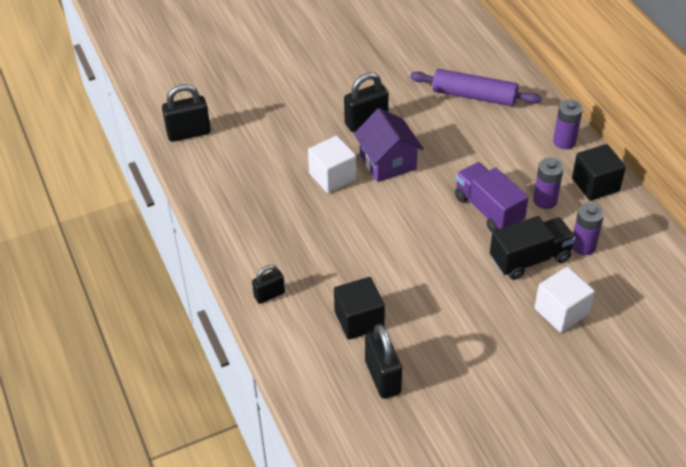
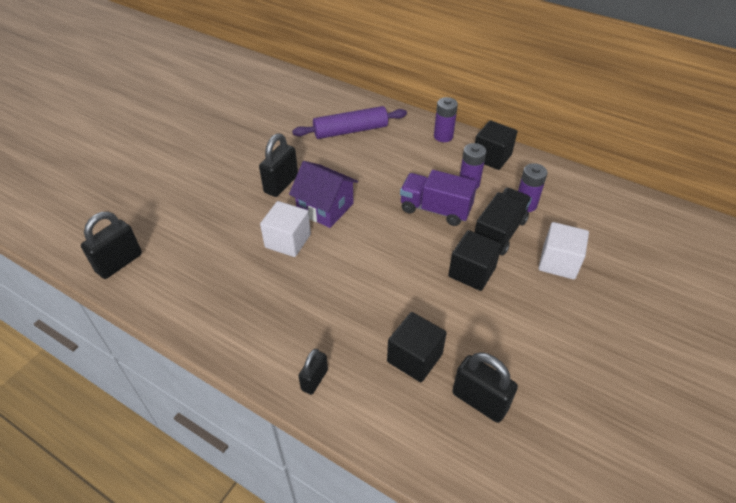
camera: 35 degrees left, 0 degrees up
(470, 279) = (472, 272): none -> black cube

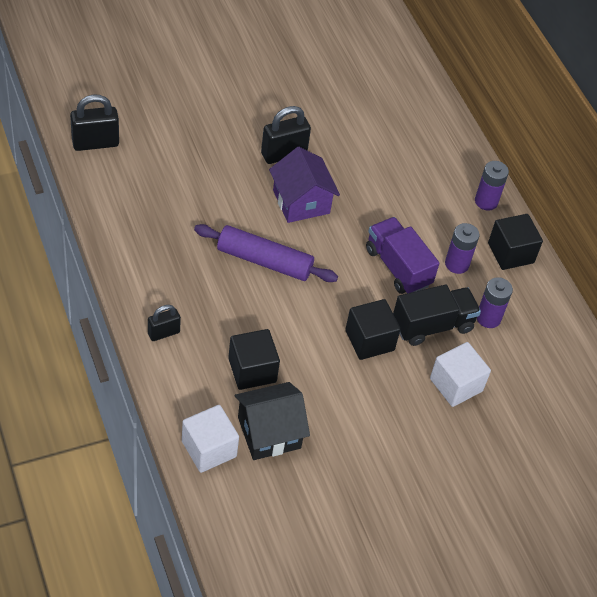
camera: 30 degrees right, 5 degrees up
(288, 241) = (242, 211): white cube -> white cube (209, 449)
(350, 130) = (400, 138): purple rolling pin -> purple rolling pin (264, 261)
(479, 401) = (269, 433): black padlock -> black house

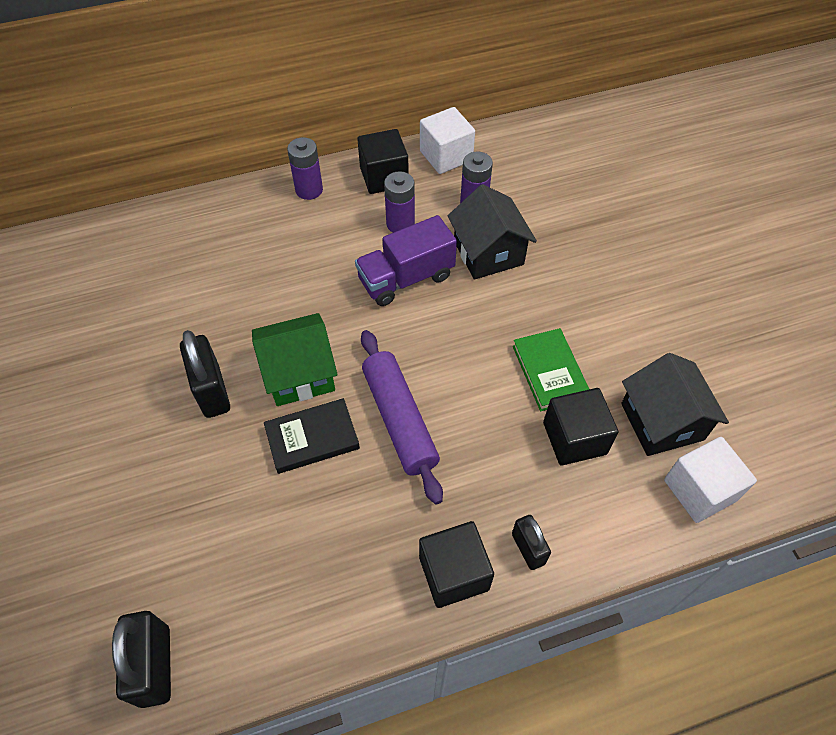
camera: 80 degrees left, 5 degrees up
(247, 211) = (312, 438): none -> black book
(264, 261) = (399, 420): purple rolling pin -> purple rolling pin turned 45 degrees counterclockwise
(301, 202) = (299, 373): purple house -> green house
(312, 359) = (549, 372): none -> green book
(369, 340) = (515, 312): black cube -> black cube (453, 573)
(432, 325) = (488, 252): black truck -> black house
(456, 385) = (565, 239): white cube -> white cube (446, 156)

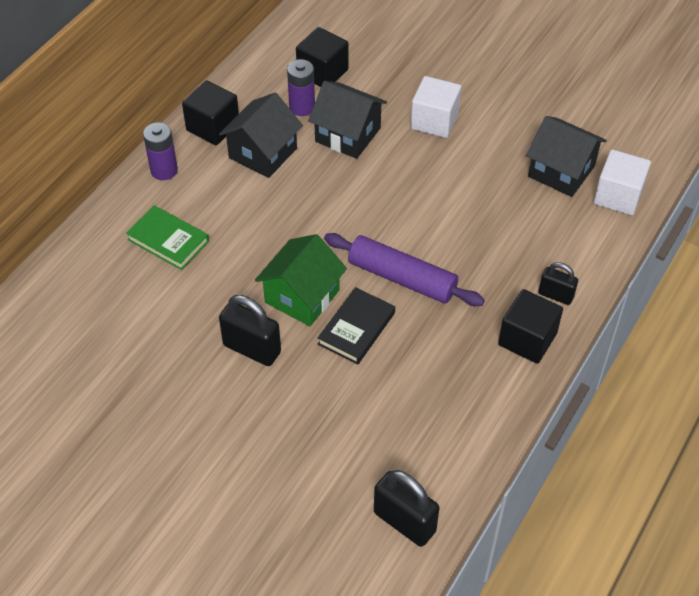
camera: 40 degrees left, 5 degrees down
(400, 224) = (263, 153): purple battery -> black house
(406, 278) = (308, 187): purple truck -> none
(446, 156) = (244, 84): white cube -> white cube (434, 121)
(549, 372) = (466, 186): green book -> green book (168, 240)
(574, 438) = (520, 215): black cube -> black cube (322, 72)

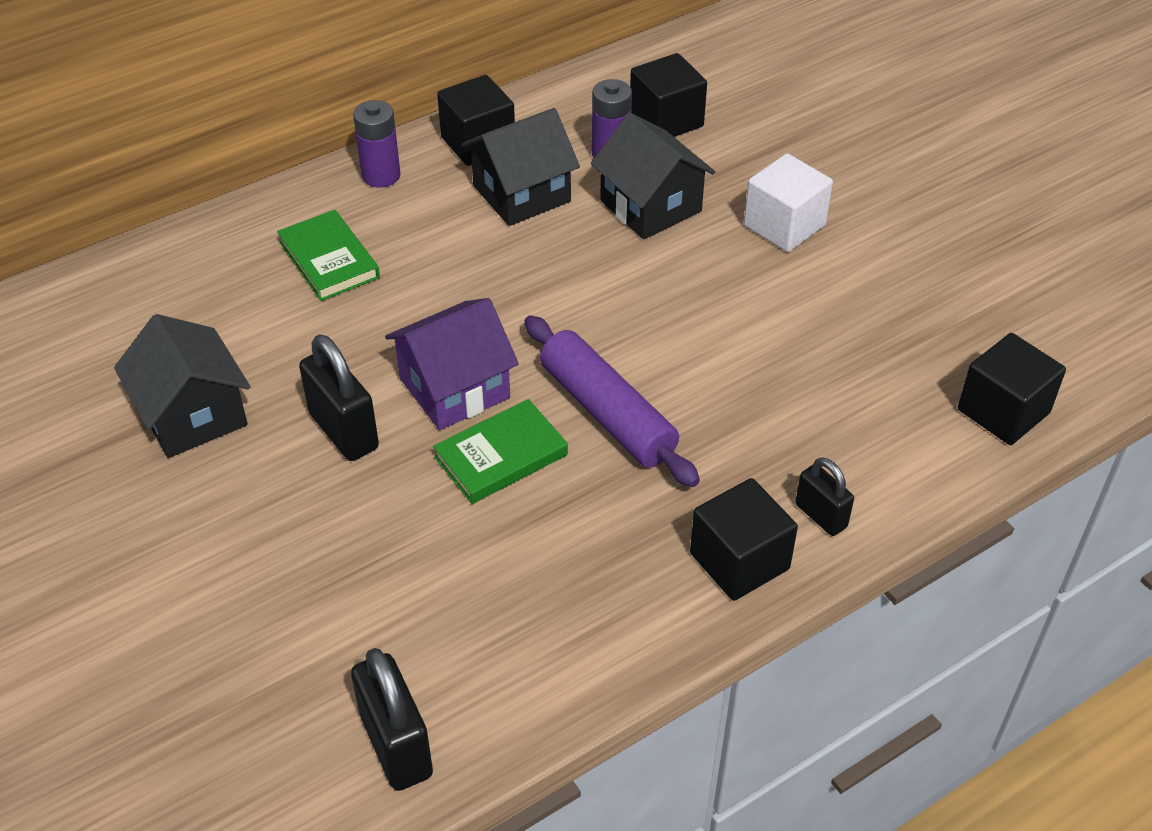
camera: 25 degrees right, 5 degrees down
(302, 296) = (454, 388): green house -> purple house
(356, 328) = (501, 456): black book -> green book
(561, 171) = (934, 349): black house -> black house (193, 415)
(618, 196) = (1003, 411): white cube -> black cube

